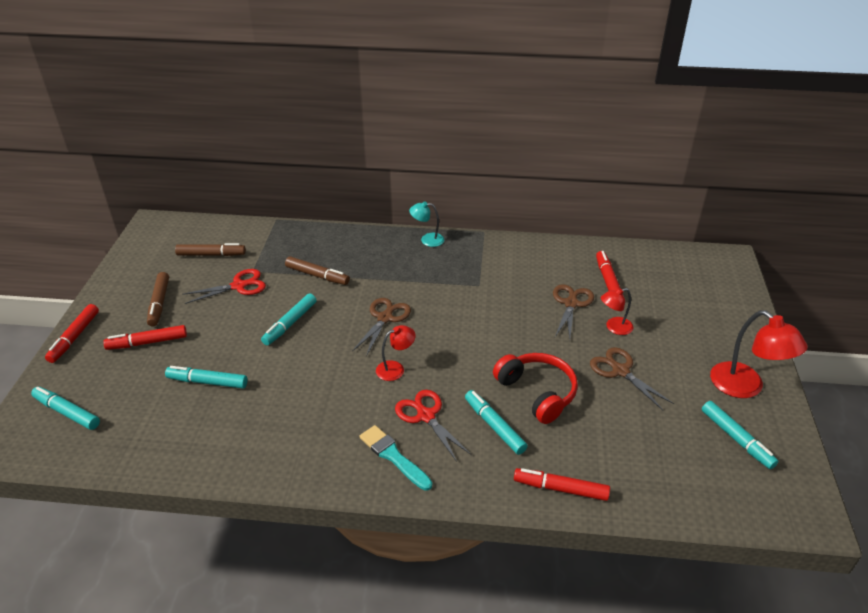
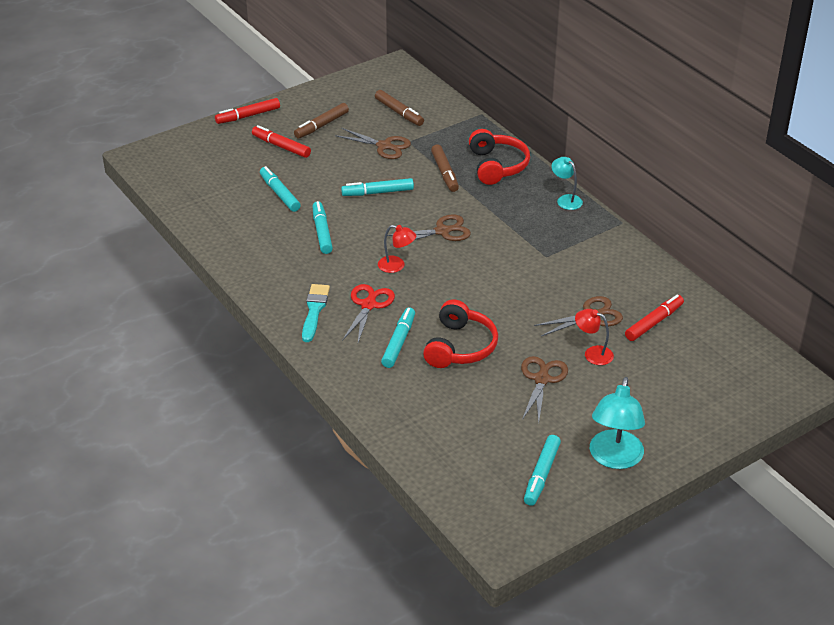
camera: 50 degrees right, 0 degrees up
(67, 412) = (189, 158): turquoise marker -> turquoise marker (322, 232)
(239, 286) = (384, 146): red scissors -> brown scissors
(346, 247) = (497, 166): none -> red headphones
(560, 489) = (377, 402): red marker -> none
(745, 387) = (614, 458): red lamp -> turquoise lamp

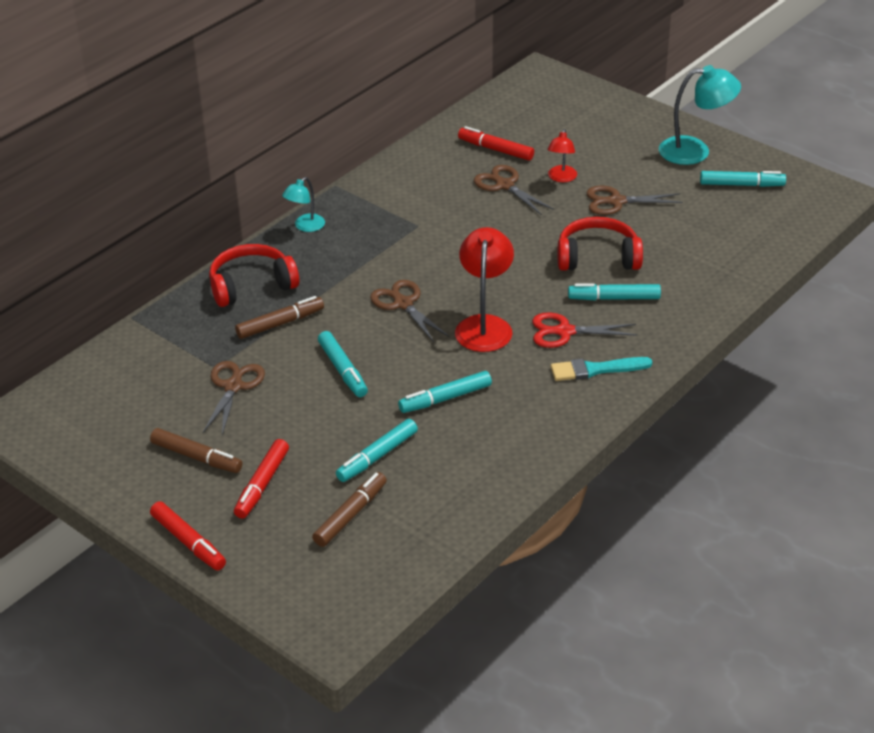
camera: 105 degrees left, 0 degrees up
(396, 266) = (484, 325): red lamp -> red lamp, size x1.75
(399, 113) = (145, 390): brown marker -> brown marker (351, 515)

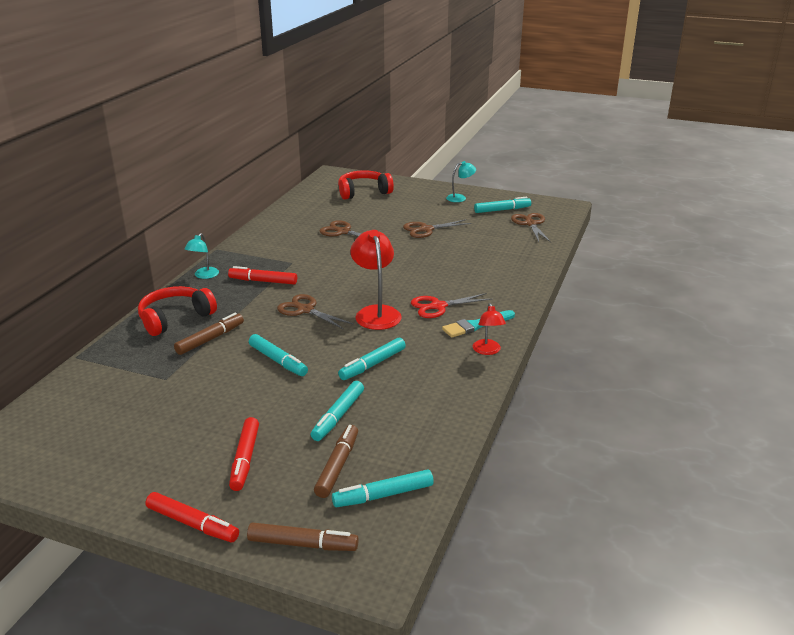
camera: 20 degrees left, 10 degrees down
(196, 457) = (174, 450): brown marker -> brown marker (303, 544)
(233, 386) = (187, 389): brown scissors -> brown scissors (530, 224)
(495, 149) = (325, 214): red marker -> red marker (263, 281)
(561, 178) = (380, 223): red lamp -> red lamp (487, 351)
(597, 257) = (433, 260): red headphones -> red headphones (363, 192)
(614, 298) = (460, 281): turquoise marker -> turquoise marker (383, 495)
(695, 151) = (460, 198): turquoise lamp -> turquoise lamp, size x0.57

